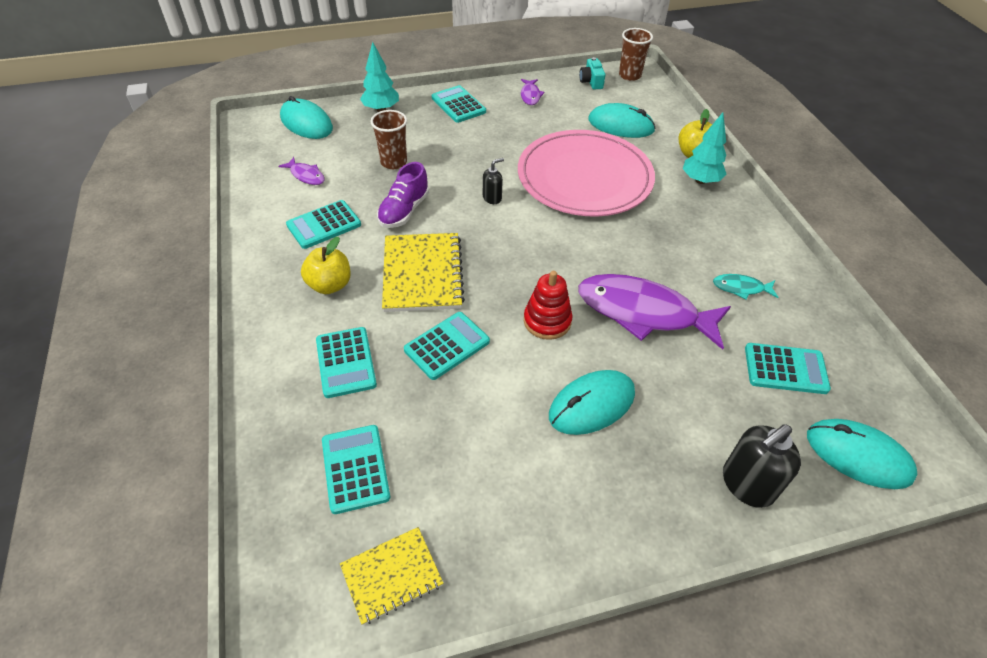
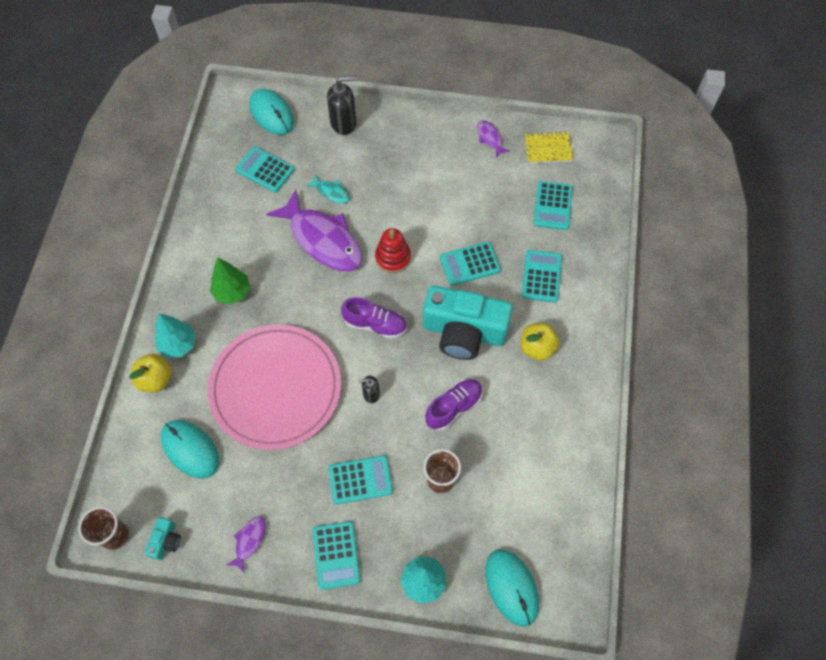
camera: 155 degrees left, 15 degrees up
(306, 175) = (529, 492): purple fish -> purple fish (490, 138)
(324, 225) = (527, 416): turquoise calculator -> turquoise calculator (360, 480)
(422, 274) = (463, 332): yellow notebook -> turquoise camera
(524, 251) = (375, 324): none -> purple shoe
(592, 404) = (398, 192): turquoise mouse -> none
(693, 233) = (232, 292): none -> green tree
(741, 288) = (240, 232): turquoise fish -> turquoise fish (331, 192)

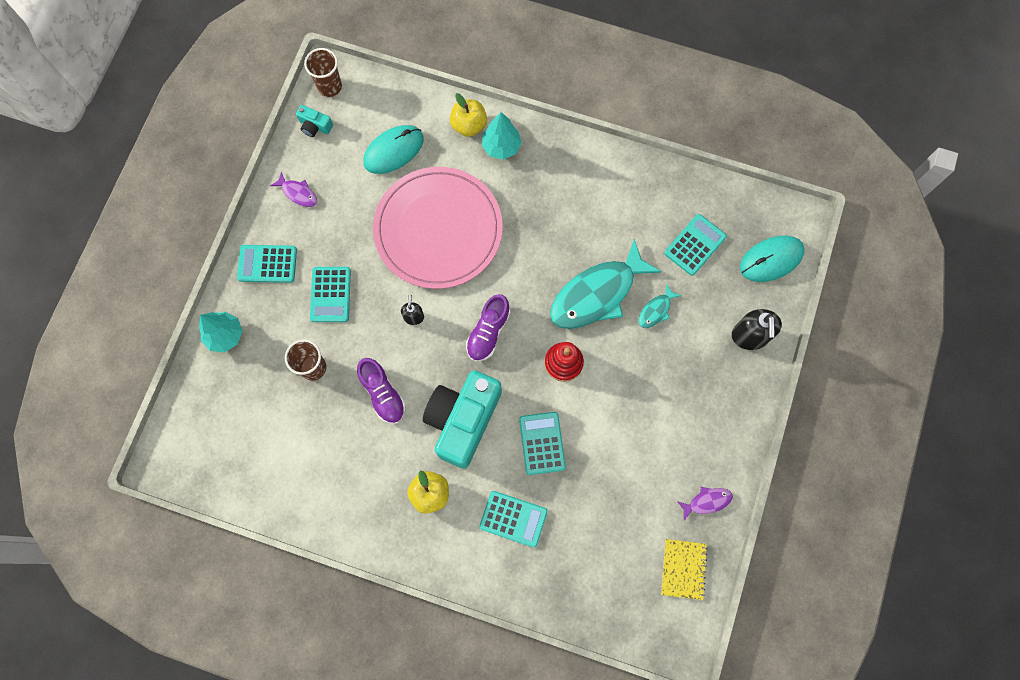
camera: 100 degrees right, 10 degrees up
(232, 292) = (550, 199): green tree -> none
(323, 239) = (597, 294): purple fish -> turquoise fish
(511, 587) = (199, 413): turquoise mouse -> none
(552, 206) = (602, 554): turquoise calculator -> none

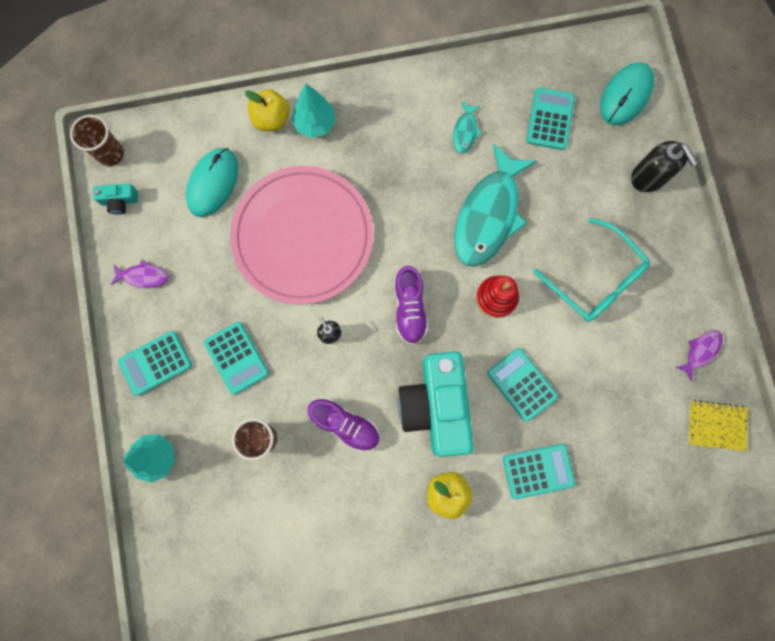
camera: 30 degrees left, 5 degrees up
(654, 393) = (595, 278): none -> turquoise glasses
(656, 310) = (551, 200): turquoise fish -> turquoise fish (465, 131)
(683, 569) = (716, 425): yellow notebook -> yellow notebook turned 60 degrees counterclockwise

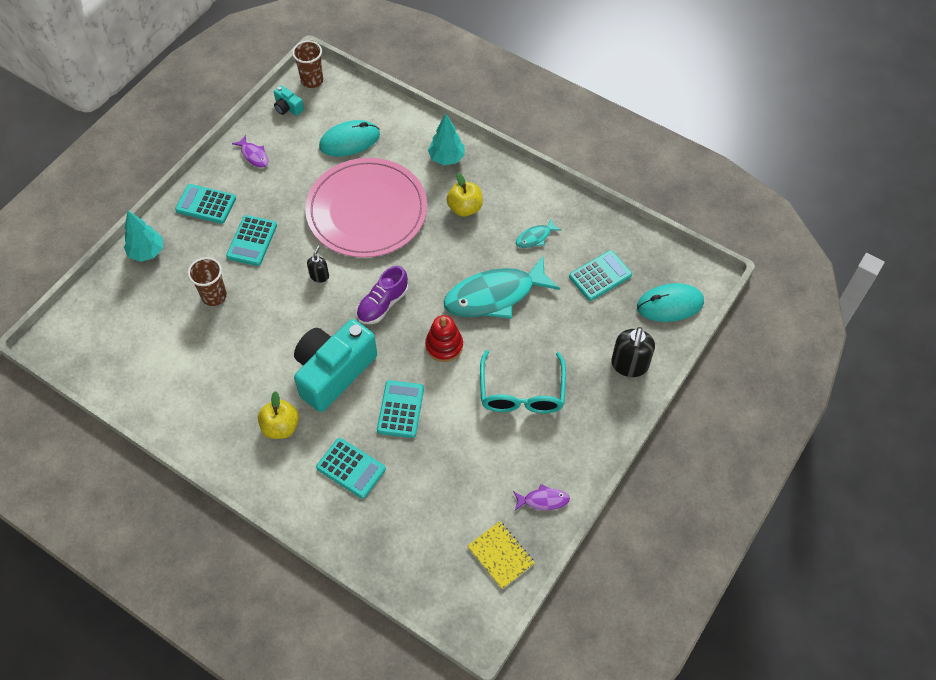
camera: 45 degrees right, 20 degrees down
(271, 119) = (423, 135): yellow apple -> yellow apple (465, 208)
(345, 425) = (268, 332): purple shoe -> none

